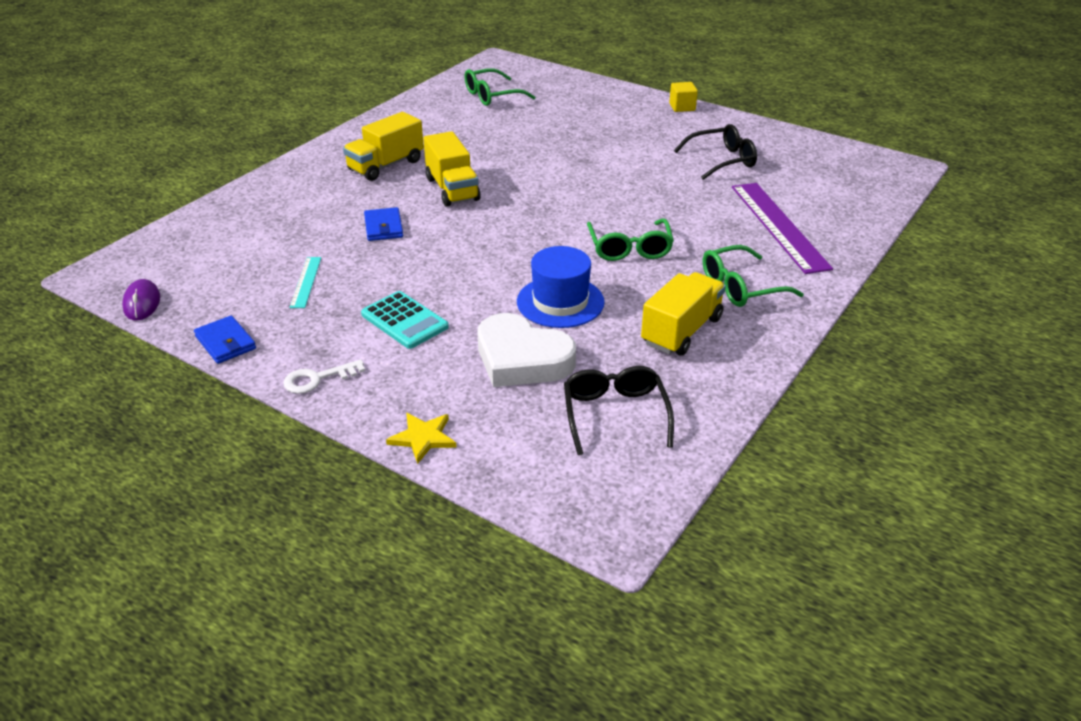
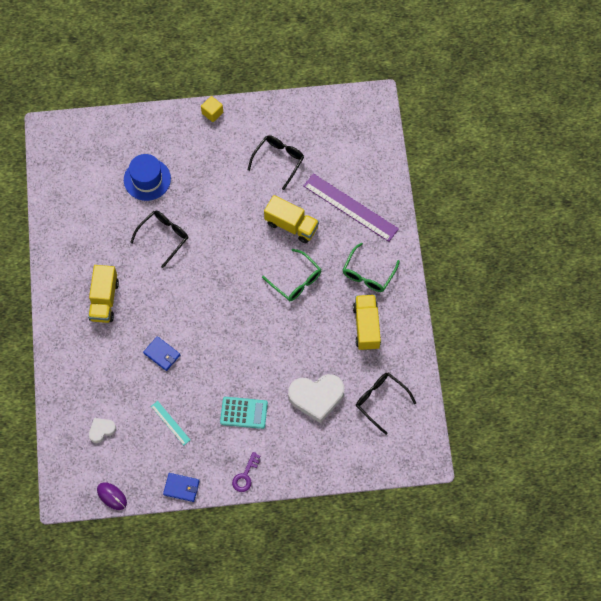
camera: 40 degrees left, 30 degrees up
(225, 247) = (101, 430): none -> white heart
(317, 379) = (245, 475): white key -> purple key
(423, 438) = (320, 472): yellow star -> none
(452, 189) = (163, 295): yellow truck -> yellow truck (291, 225)
(492, 96) = (89, 179): green glasses -> none
(514, 155) = (164, 237): none -> black glasses
(560, 302) = (299, 346): blue hat -> blue hat (147, 179)

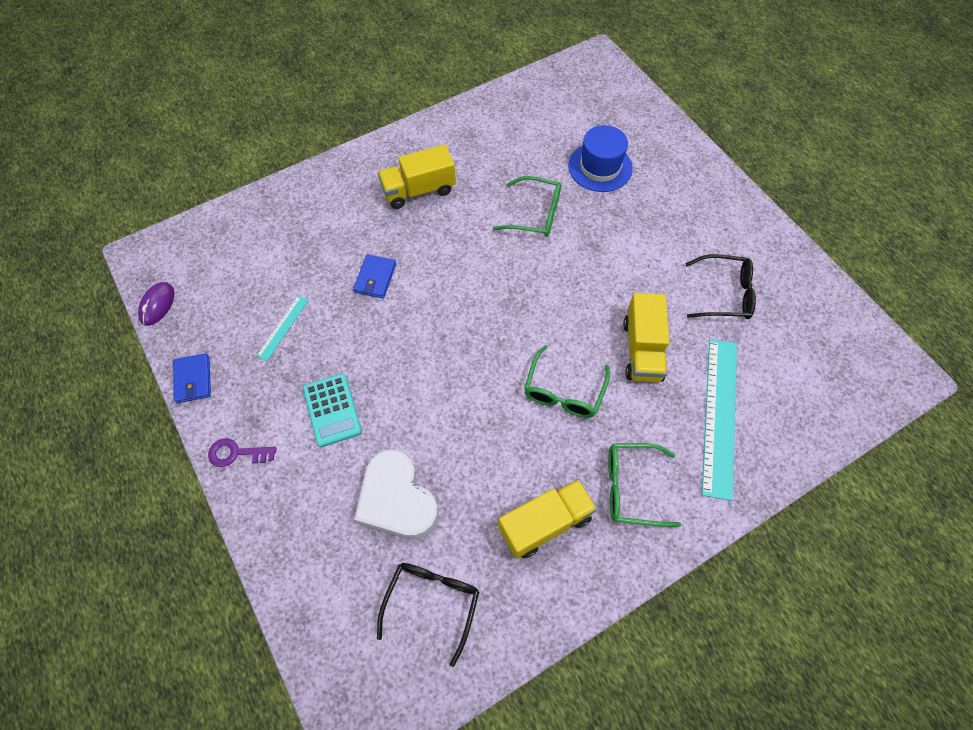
camera: 65 degrees right, 5 degrees down
(101, 430) = (245, 257): white heart -> none
(164, 237) = (535, 214): black glasses -> green glasses
(212, 113) = (734, 194): yellow cube -> none
(350, 207) = (719, 415): purple ruler -> turquoise ruler

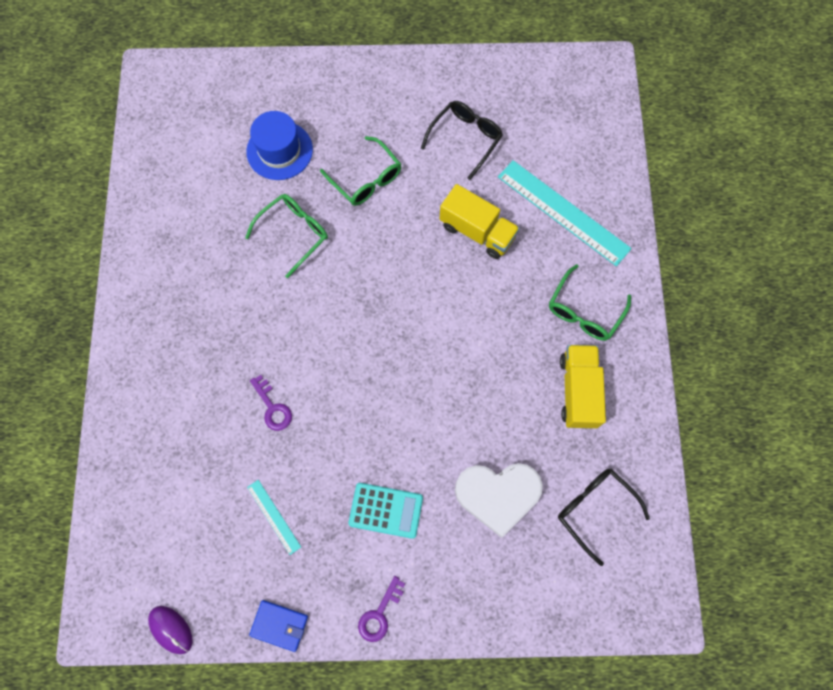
camera: 60 degrees left, 10 degrees up
(375, 278) = (273, 407): blue wallet -> purple key
(418, 190) = (198, 318): yellow truck -> none
(564, 391) = (478, 312): green glasses -> green glasses (366, 179)

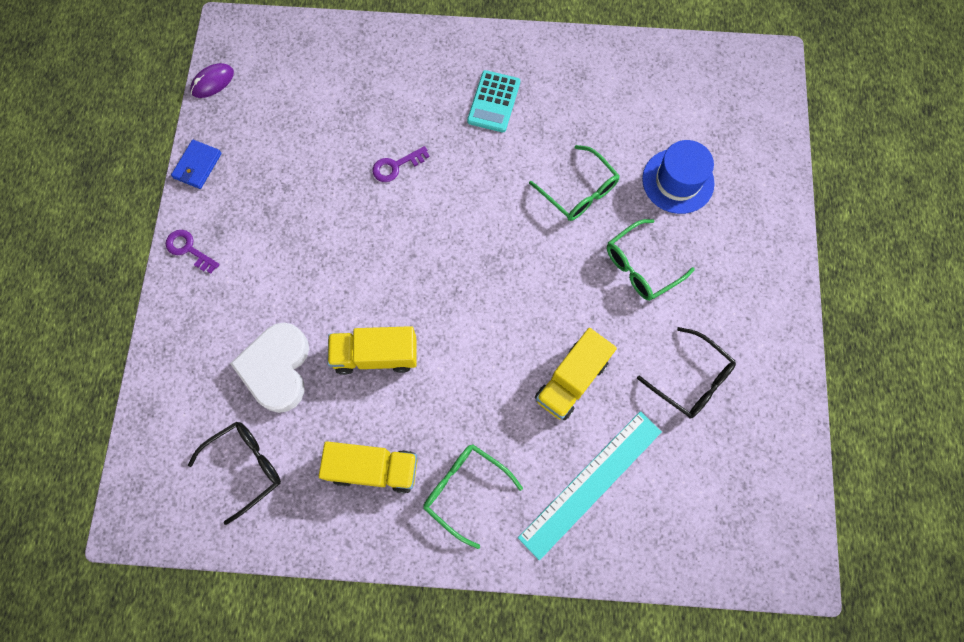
camera: 95 degrees right, 0 degrees up
(274, 516) = (293, 164): turquoise ruler -> none
(386, 510) = (281, 261): turquoise calculator -> turquoise calculator (494, 102)
(473, 402) = (376, 355): none -> yellow truck

